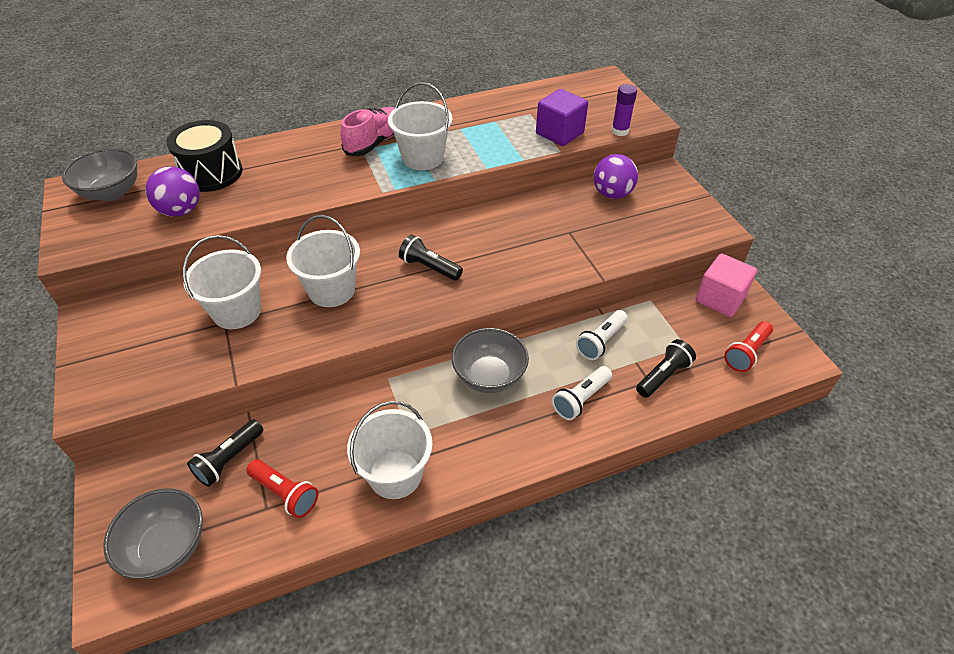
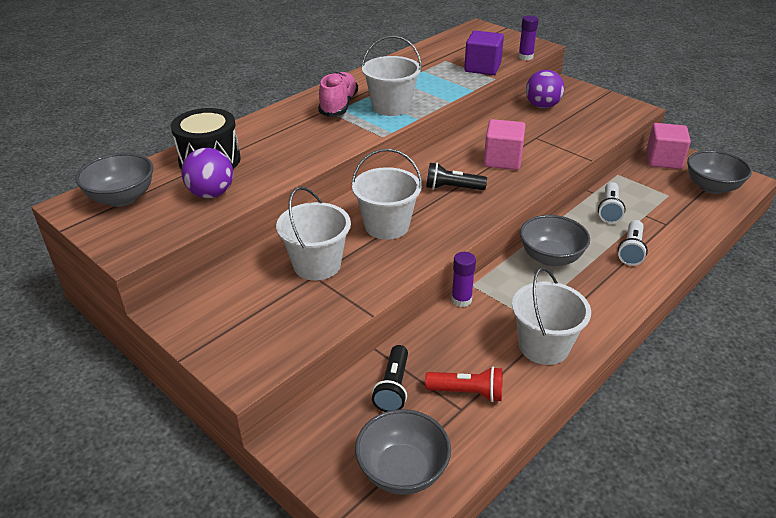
camera: 25 degrees left, 10 degrees down
(364, 391) = (461, 300): none -> purple glue stick
(509, 249) = (502, 160): none -> pink cube
(663, 376) = (672, 218): black flashlight -> none
(746, 353) = (712, 187): red flashlight -> grey bowl

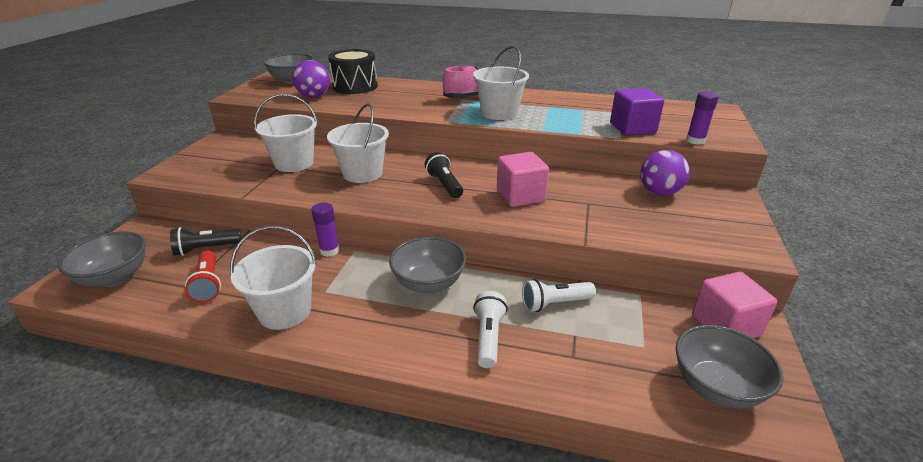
camera: 60 degrees right, 5 degrees down
(631, 250) = (488, 337): white flashlight -> white flashlight turned 105 degrees clockwise

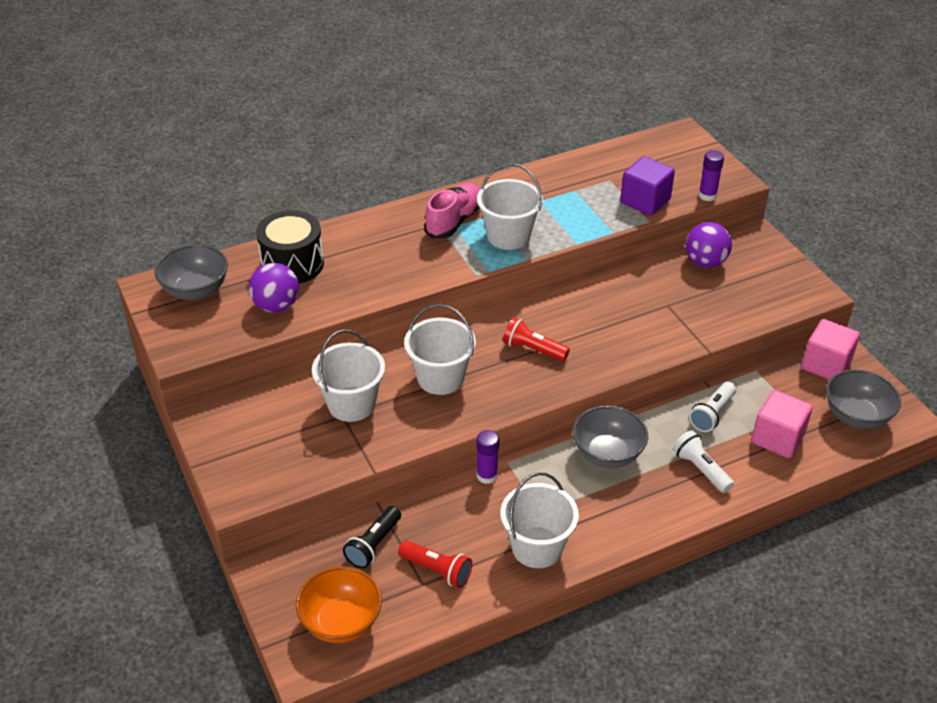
camera: 40 degrees left, 10 degrees up
(115, 277) = (341, 622): grey bowl -> orange bowl
(444, 185) = (533, 349): black flashlight -> red flashlight
(520, 196) = (609, 326): pink cube -> pink cube (777, 438)

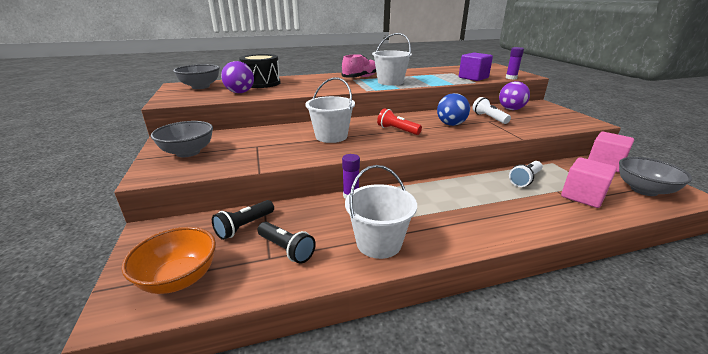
camera: 10 degrees right, 15 degrees down
(351, 404) = (266, 142): white bucket -> none
(437, 570) = (286, 249): red flashlight -> black flashlight
(607, 454) = (445, 193): grey bowl -> grey bowl (188, 152)
(611, 322) = (451, 124): none -> blue ball
(701, 469) = (522, 208): white flashlight -> white flashlight (489, 118)

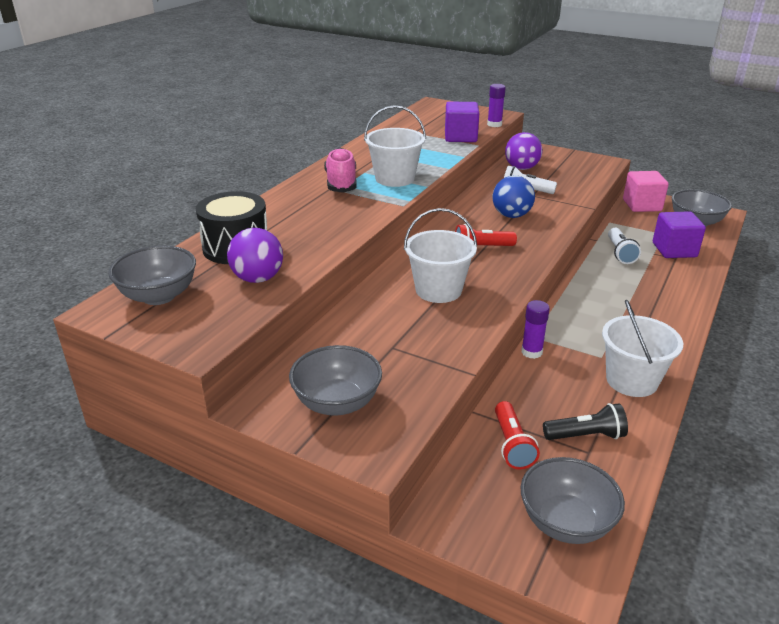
camera: 45 degrees left, 5 degrees up
(179, 278) = (566, 522): orange bowl -> grey bowl
(244, 226) = (512, 444): black flashlight -> red flashlight
(582, 196) = (674, 250): pink cube -> purple cube

